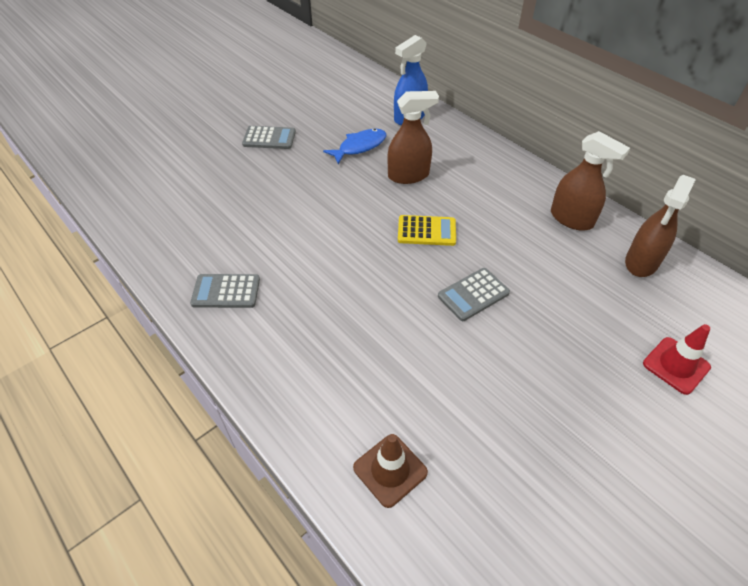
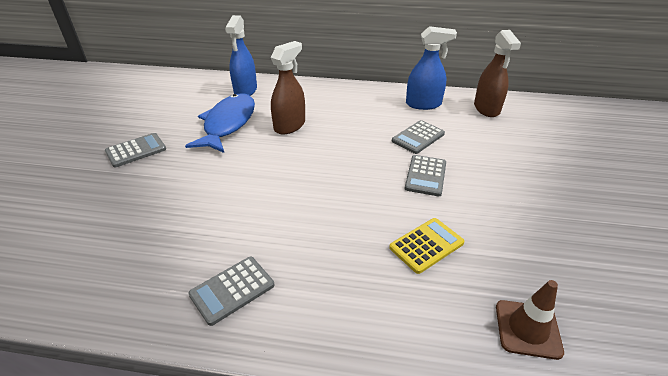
camera: 40 degrees left, 10 degrees down
(359, 147) = (228, 124): blue fish -> blue fish, size x1.56
(426, 231) = (346, 154): yellow calculator -> yellow calculator (426, 245)
(516, 252) = (418, 137): none -> grey calculator
(571, 219) = (423, 104): brown spray bottle -> blue spray bottle
(676, 365) = (571, 151): red traffic cone -> none

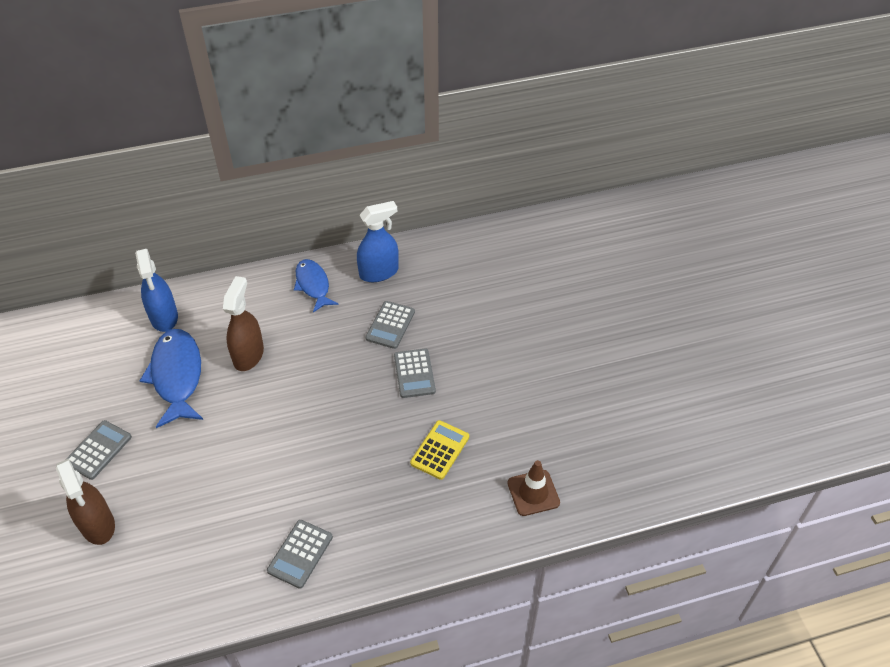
camera: 25 degrees left, 10 degrees up
(366, 99) = (313, 285): none -> blue fish
(486, 109) = (446, 258): brown spray bottle -> brown spray bottle (98, 525)

